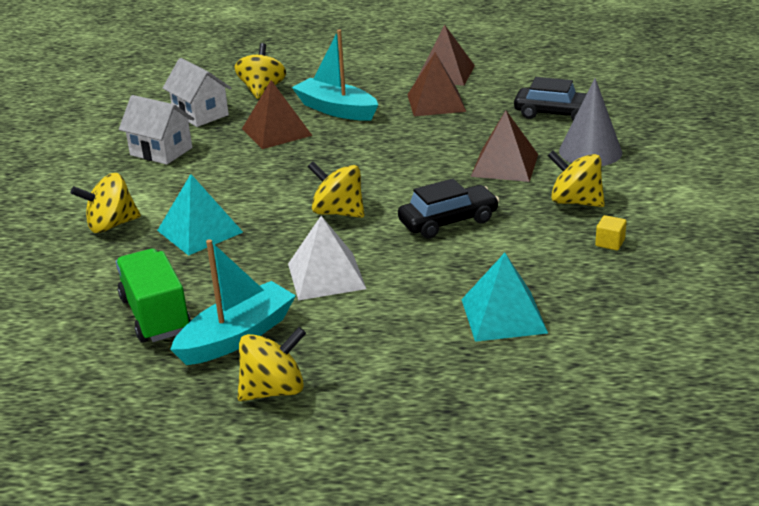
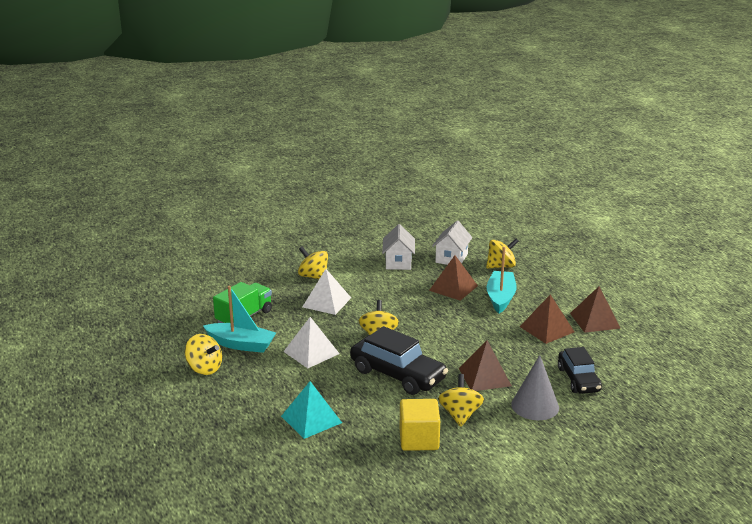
camera: 60 degrees right, 5 degrees down
(199, 231) = (326, 302): turquoise pyramid -> white pyramid
(448, 221) = (397, 375): black car -> black car, size x1.53
(610, 243) = (419, 439): yellow cube -> yellow cube, size x2.24

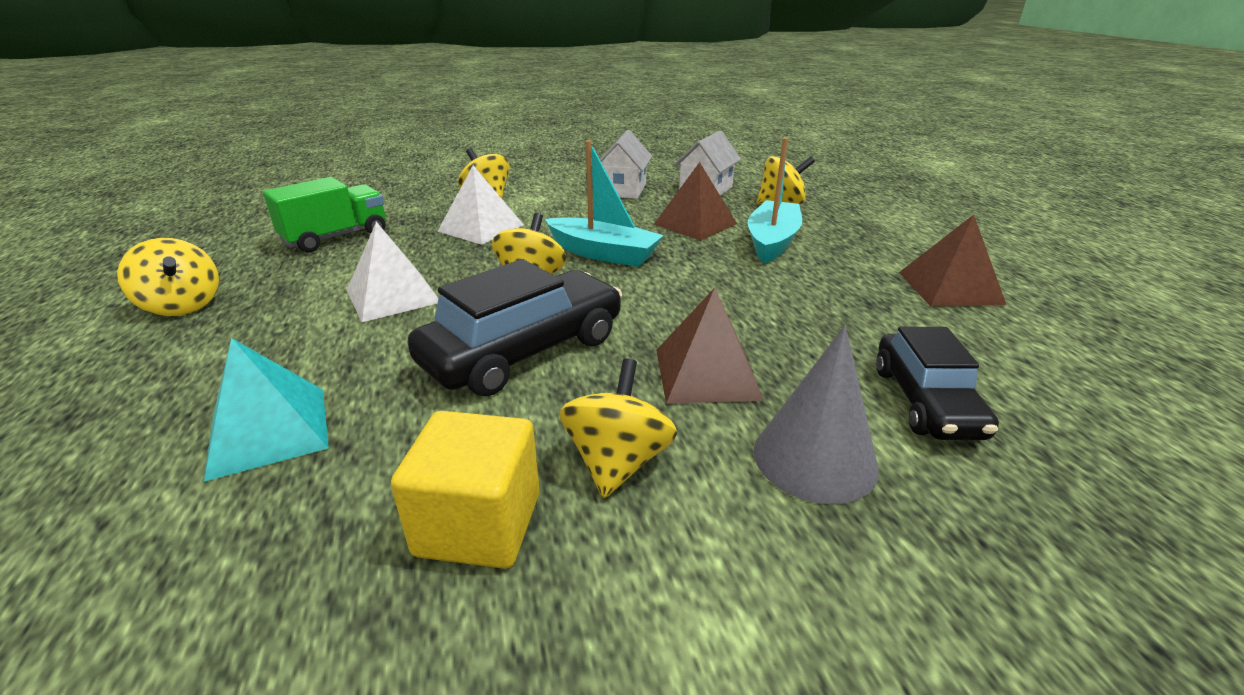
camera: 10 degrees right, 5 degrees up
(241, 344) = (288, 274): turquoise boat -> turquoise boat (603, 253)
(397, 375) = (524, 351): black car -> black car turned 90 degrees counterclockwise
(546, 329) = (853, 294): brown pyramid -> none

